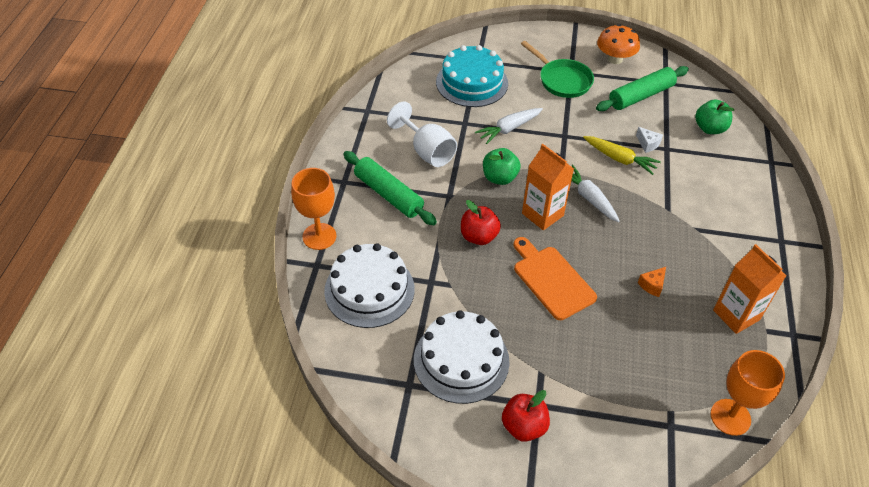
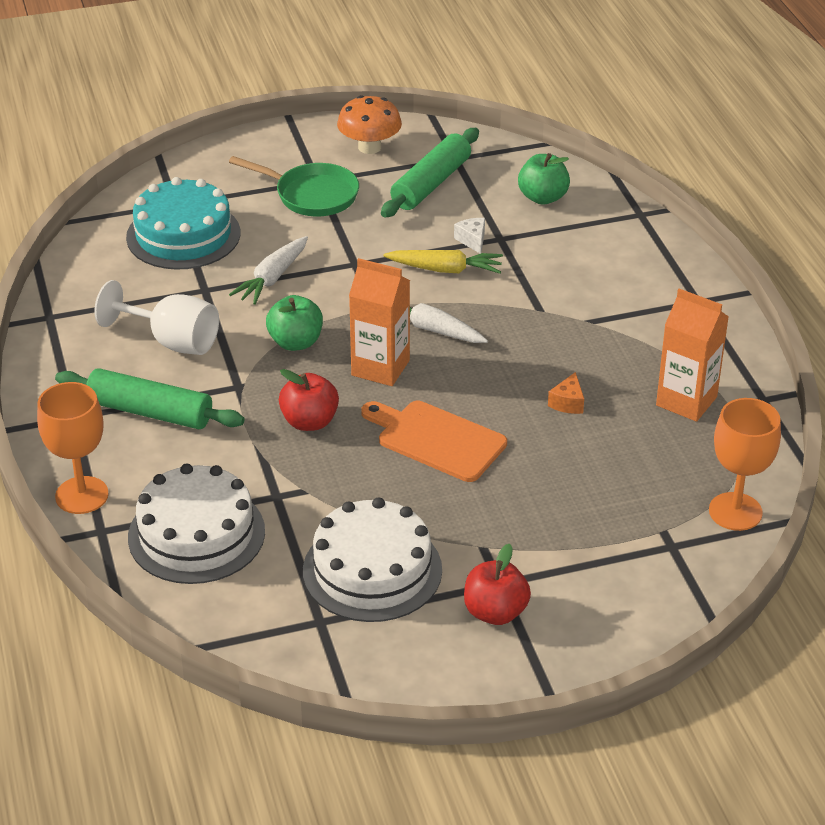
camera: 25 degrees left, 10 degrees down
(647, 144) = (472, 240): white cheese -> white cheese turned 135 degrees counterclockwise

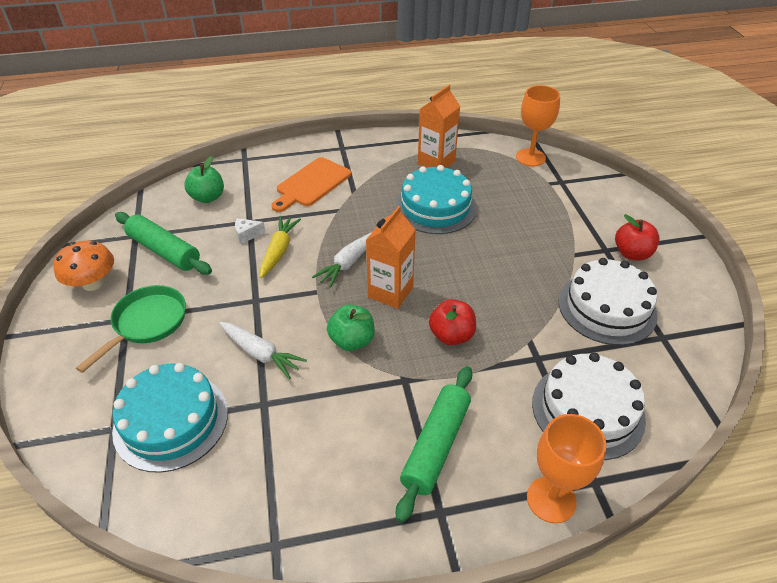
camera: 85 degrees left, 5 degrees up
(172, 341) = (336, 429): white goblet -> none
(436, 439) = (471, 268): orange cutting board -> orange cutting board (311, 184)
(568, 403) = (435, 207): orange cheese -> turquoise cake

